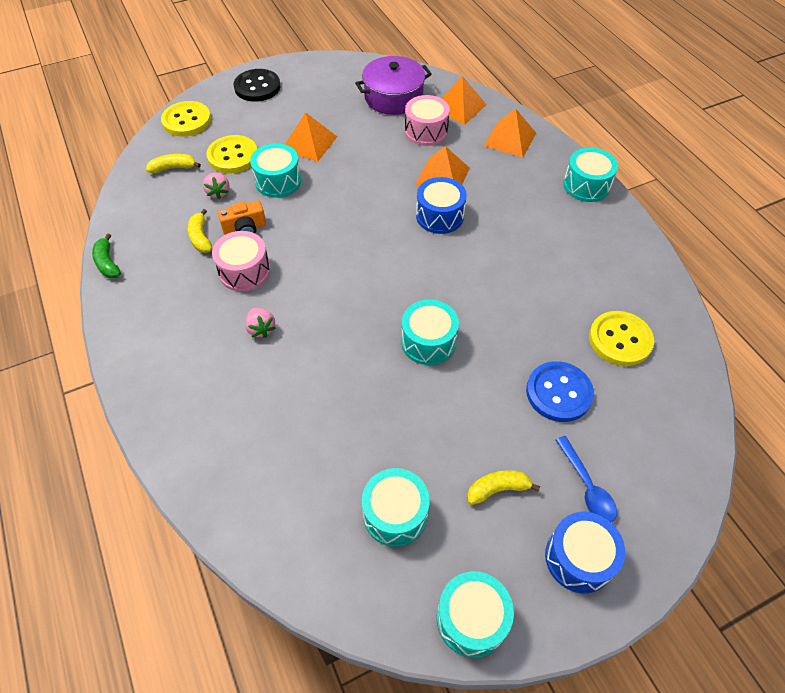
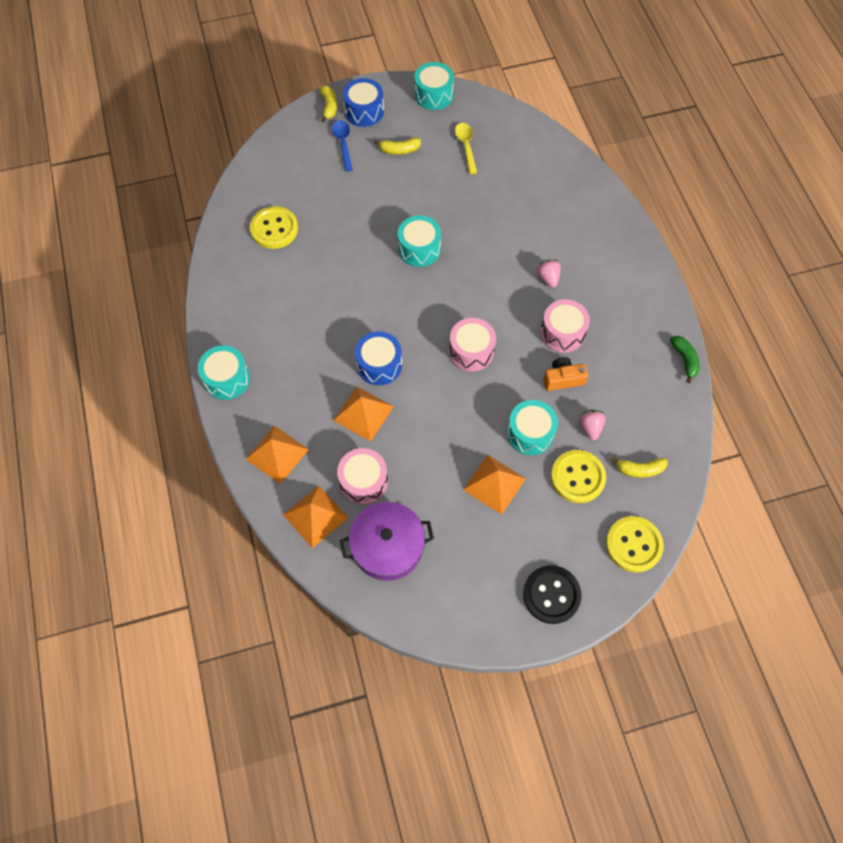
camera: 170 degrees left, 10 degrees up
(201, 237) = (603, 375): yellow banana -> yellow banana (329, 106)
(345, 240) = (471, 351): none -> pink drum
(395, 514) = (466, 146): turquoise drum -> yellow spoon
(558, 393) = (336, 199): blue button -> none

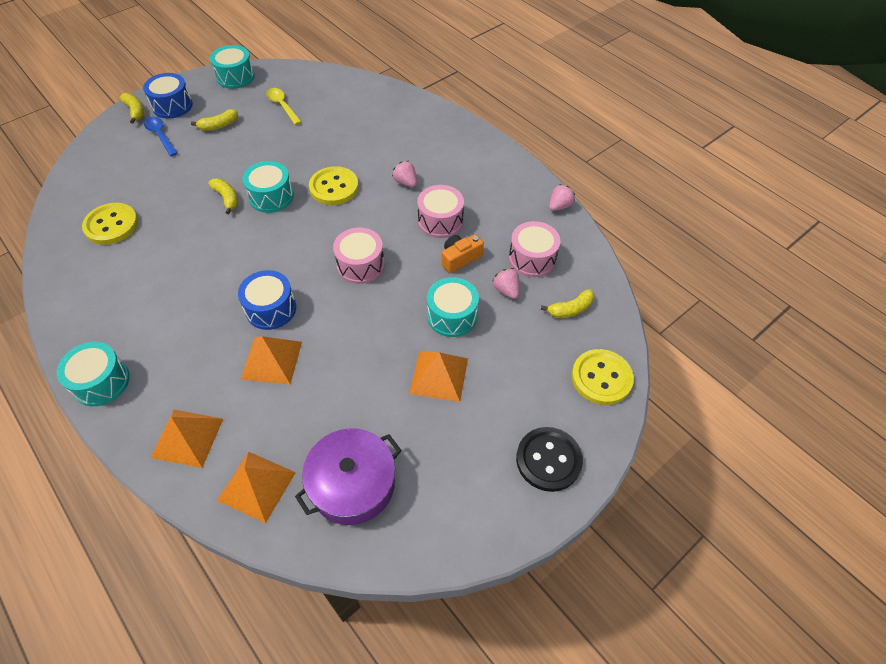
camera: 25 degrees left, 10 degrees down
(363, 481) = (298, 427): pink drum -> pink drum (532, 258)
(379, 236) = (227, 198): none -> yellow banana
(577, 477) = (517, 338): yellow button -> yellow button (334, 187)
(684, 360) = (559, 206): green banana -> pink strawberry

